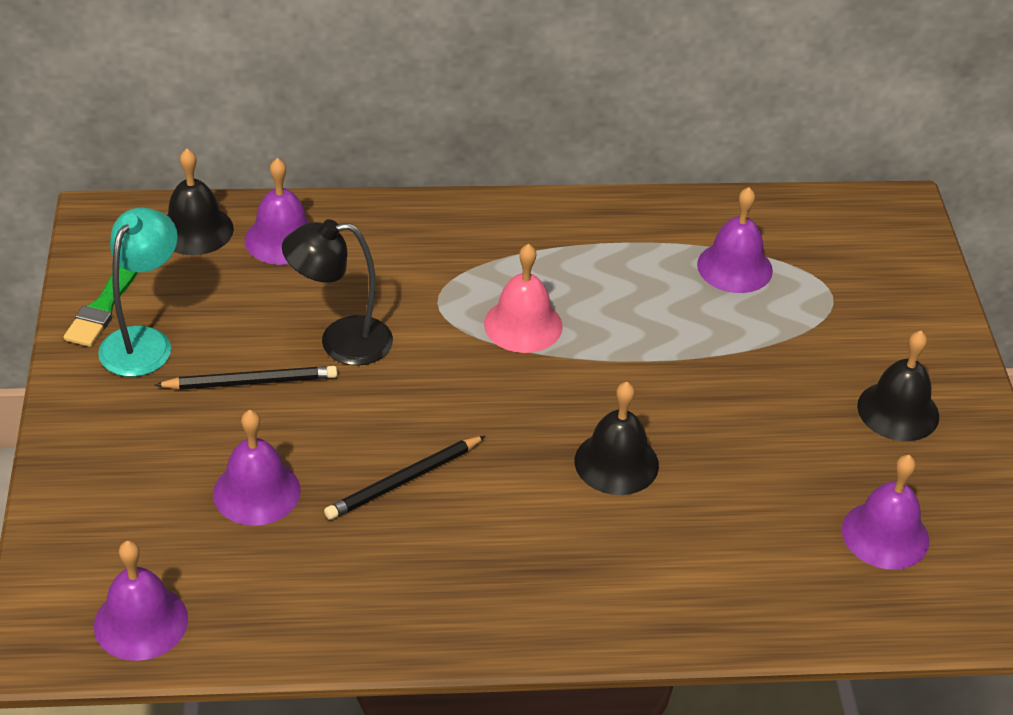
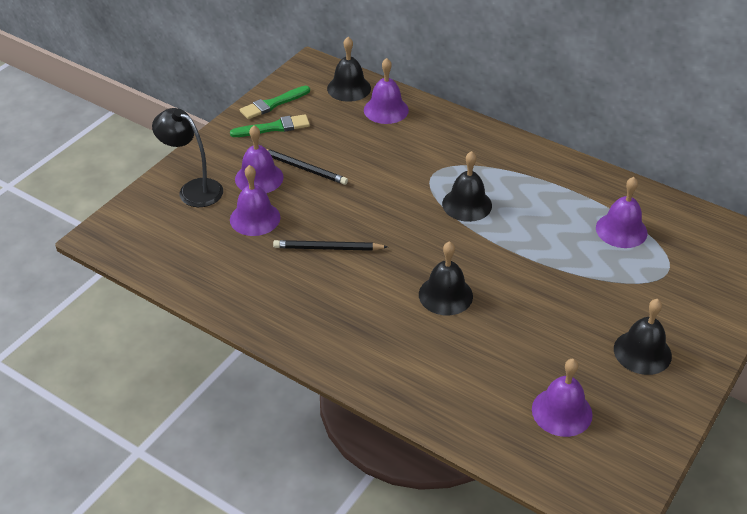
camera: 40 degrees right, 0 degrees up
(141, 622) = (148, 248): purple bell -> purple bell (259, 178)
(143, 341) = (274, 127): turquoise lamp -> green brush
(341, 342) = (365, 169): black lamp -> black lamp (193, 189)
(523, 325) = (467, 204): pink bell -> black bell

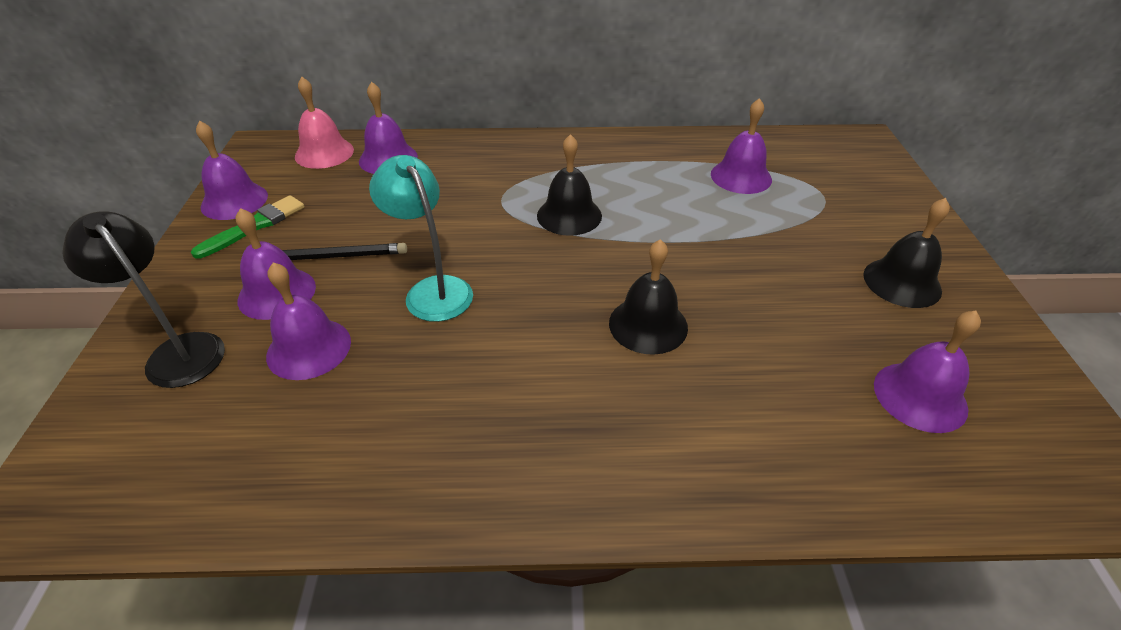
camera: 35 degrees left, 0 degrees up
(193, 189) = (178, 351): black lamp -> black lamp turned 45 degrees clockwise
(273, 104) = (234, 201): green brush -> purple bell
(328, 248) = (448, 339): black pencil -> none
(342, 215) = (432, 290): none -> turquoise lamp
(349, 88) = (324, 153): black bell -> pink bell

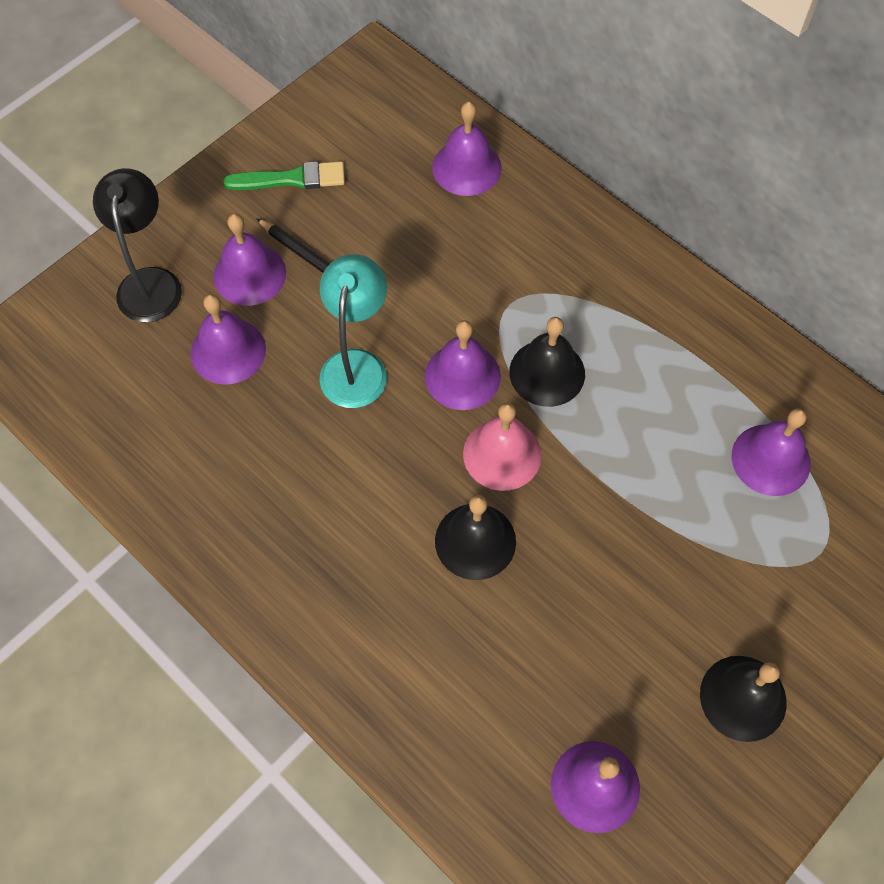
camera: 45 degrees right, 20 degrees up
(234, 201) = (299, 132): purple bell -> purple bell (462, 376)
(324, 153) = (420, 116): pink bell -> pink bell (502, 454)

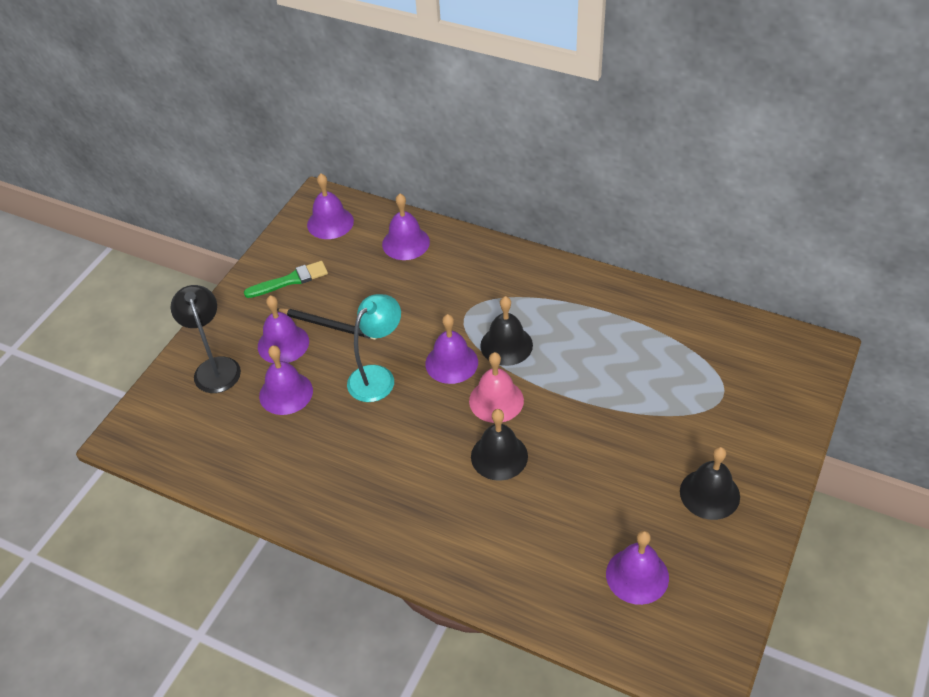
camera: 15 degrees left, 15 degrees down
(356, 365) = (377, 376): turquoise lamp -> turquoise lamp turned 45 degrees clockwise
(771, 459) = (669, 353): purple bell -> purple bell (330, 222)

